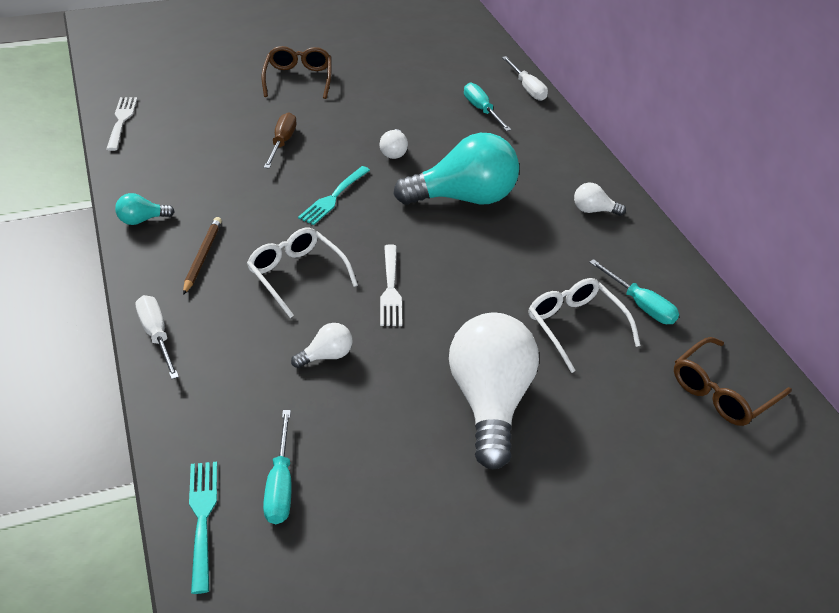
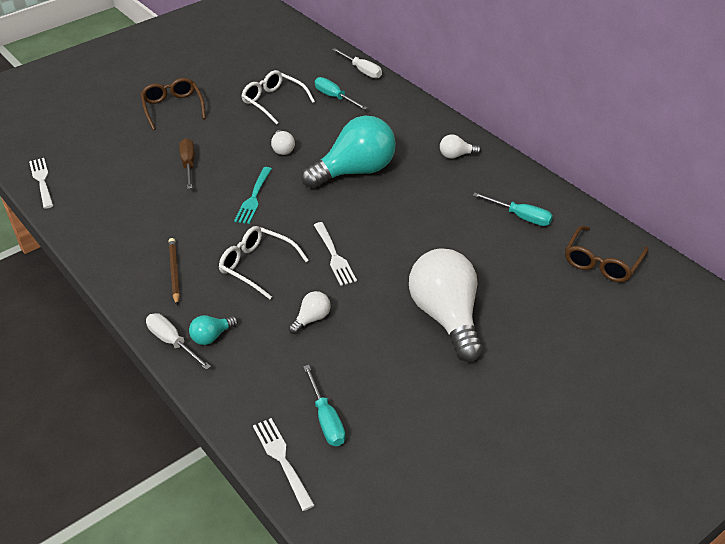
camera: 15 degrees left, 0 degrees up
(142, 220) = (108, 257): turquoise light bulb -> turquoise light bulb (212, 336)
(202, 519) = (282, 460): turquoise fork -> white fork
(575, 327) = (482, 246): white glasses -> white glasses (274, 102)

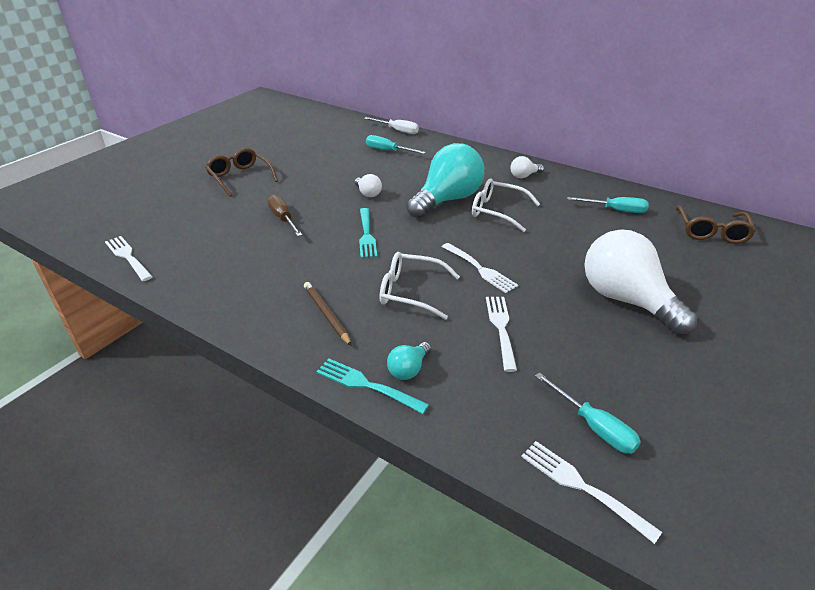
camera: 20 degrees left, 5 degrees down
(172, 342) = (368, 385): white screwdriver -> turquoise fork
(274, 102) = (335, 161): white glasses -> white glasses (497, 211)
(312, 319) = (501, 329): white light bulb -> white fork

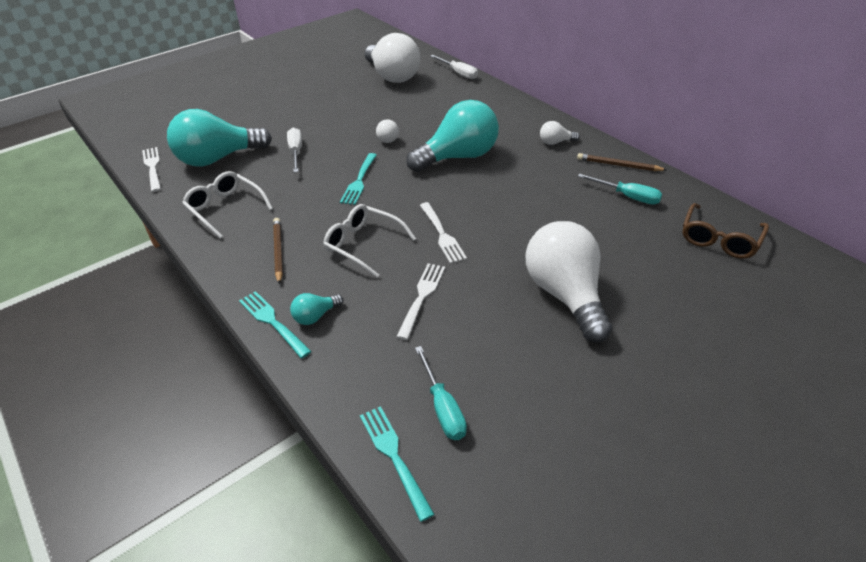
camera: 20 degrees right, 5 degrees up
(200, 237) = (218, 158): none -> turquoise light bulb
(240, 177) = (283, 105): brown glasses -> none
(283, 218) = (296, 152): brown screwdriver -> white screwdriver
(336, 140) = (392, 76): none -> white light bulb
(388, 151) = (435, 95): turquoise screwdriver -> none
(497, 211) = (501, 177): white glasses -> white glasses (225, 209)
(583, 487) = (394, 457): white fork -> turquoise fork
(589, 187) = (618, 165): none -> brown pencil

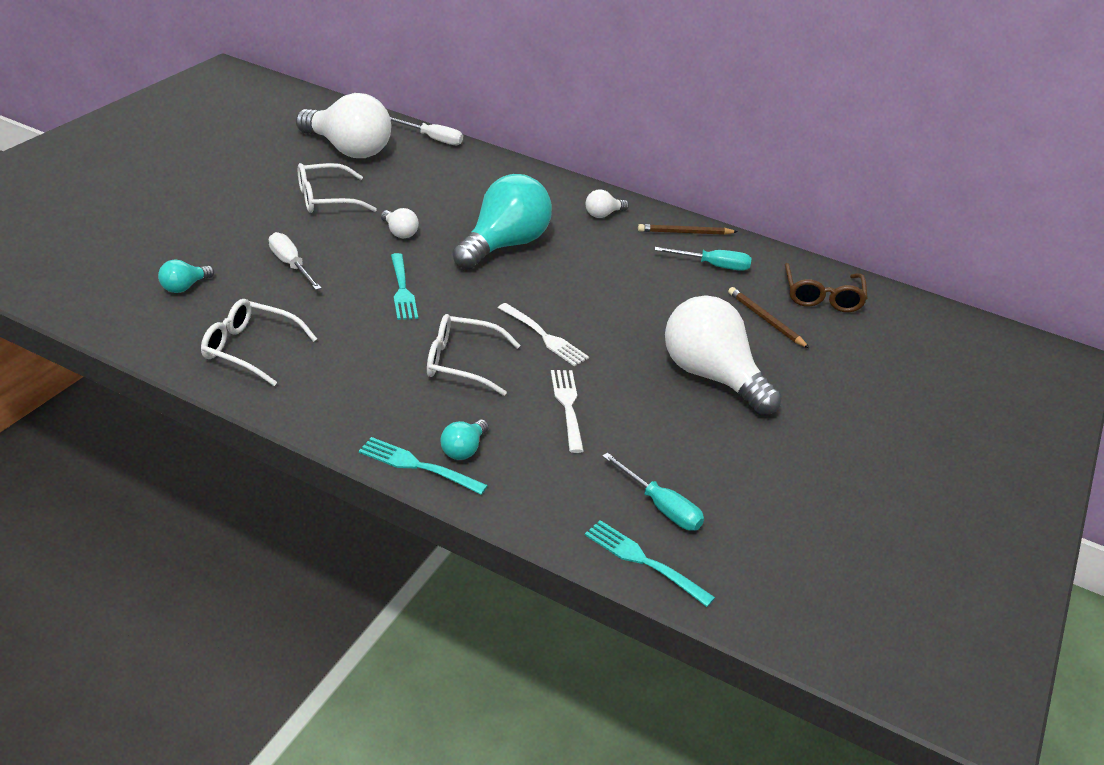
camera: 30 degrees left, 5 degrees down
(153, 168) = (94, 312): white fork -> none
(218, 158) = (184, 287): turquoise light bulb -> turquoise light bulb, size x0.43
(278, 251) = (362, 388): brown pencil -> brown pencil (765, 320)
(353, 109) = (326, 199): none -> white glasses

